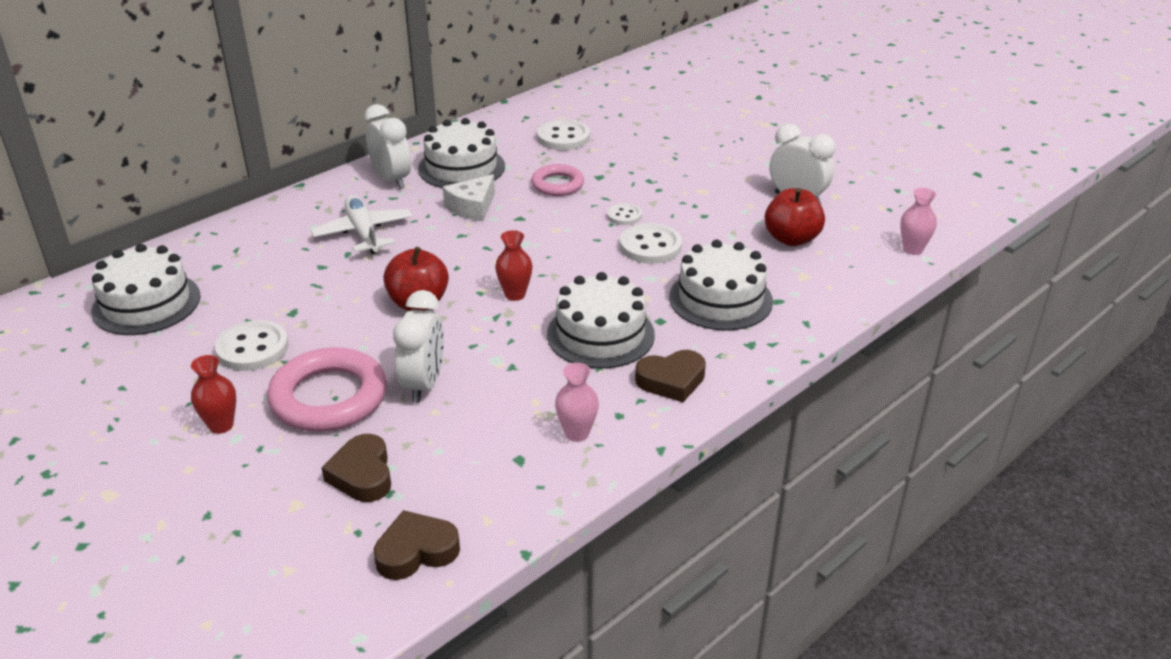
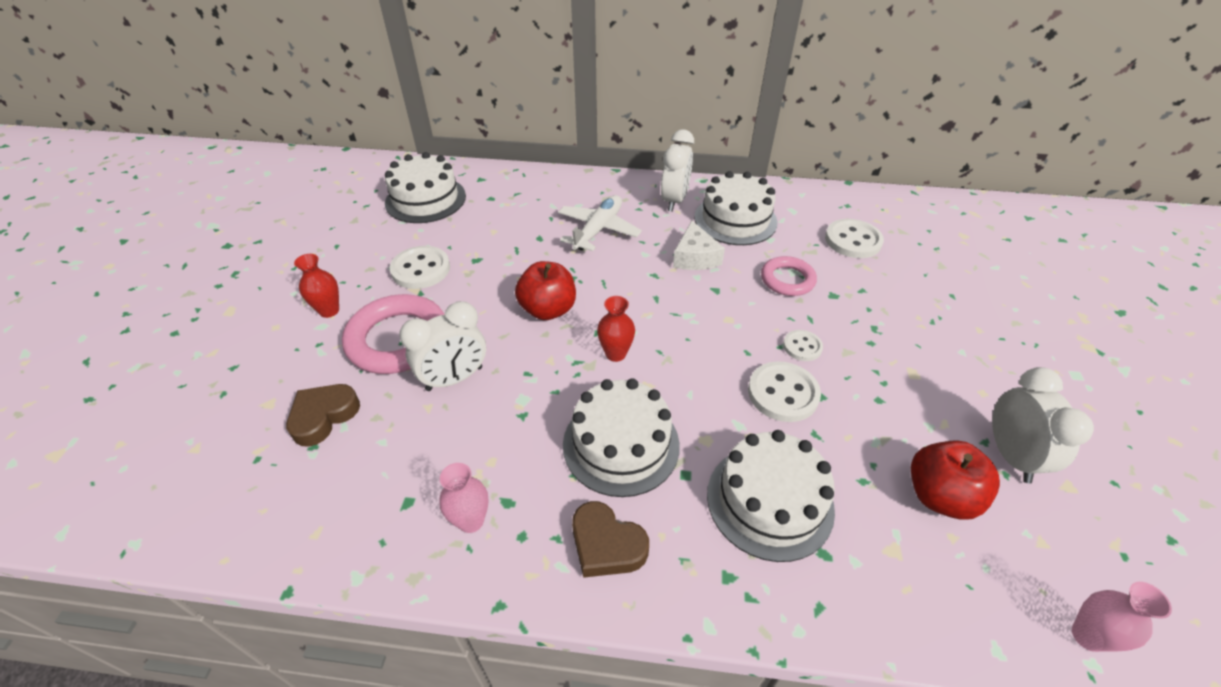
camera: 50 degrees right, 10 degrees up
(416, 551) = (251, 511): brown heart -> none
(472, 207) = (695, 257): white cheese -> white cheese turned 90 degrees counterclockwise

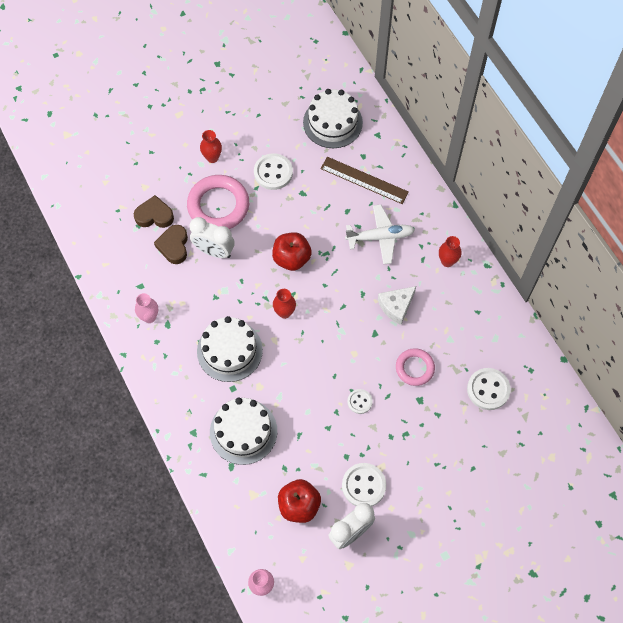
camera: 55 degrees right, 20 degrees up
(518, 210) = (364, 180): none -> brown ruler
(606, 545) = (175, 377): brown heart -> brown heart (174, 246)
(674, 200) = (447, 261): white clock -> red vase
(735, 219) = (455, 309): white cake -> none
(783, 393) = (316, 407): white button -> white button (363, 485)

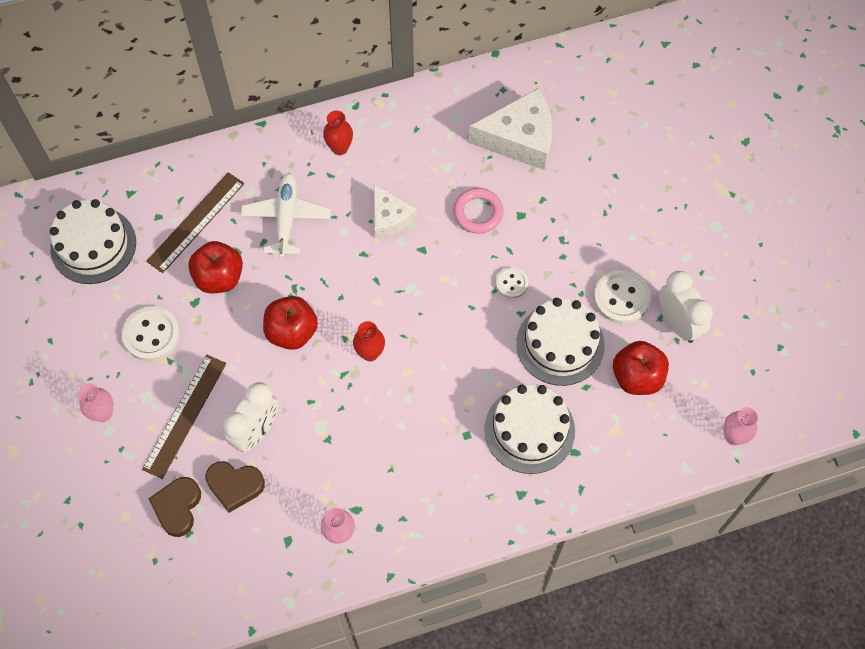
camera: 80 degrees left, 0 degrees up
(212, 157) = (103, 413): red vase -> pink vase
(218, 206) = (185, 416): pink ring -> brown ruler
(229, 350) = (412, 431): white cake -> white cake (560, 344)
(324, 204) = (219, 277): none -> red apple
(488, 389) = (520, 139): white button -> white cheese

